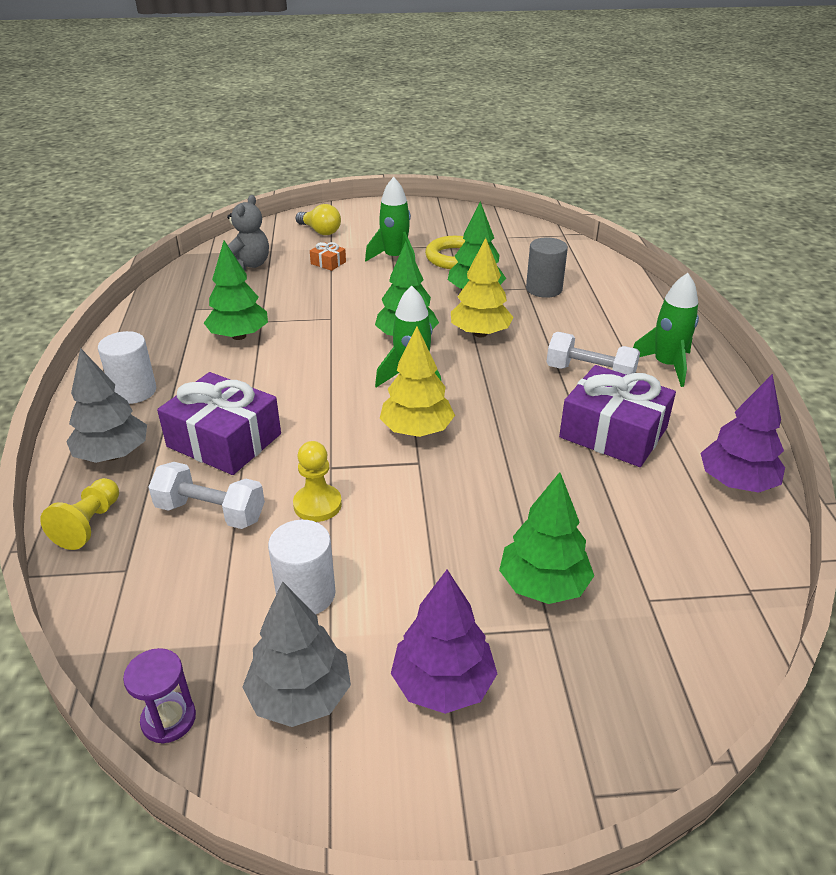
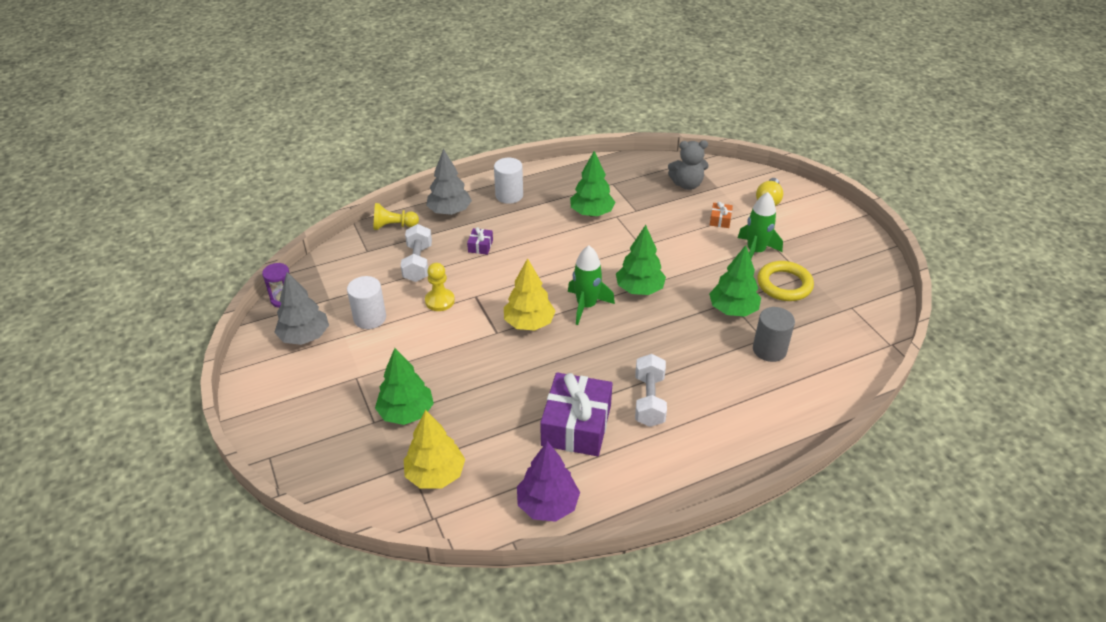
camera: 70 degrees right, 5 degrees up
(224, 440) = (480, 246): purple gift -> purple gift, size x0.43
(443, 684) = (324, 386): purple tree -> none
(480, 333) = (670, 326): yellow tree -> yellow tree (435, 474)
(666, 365) = (691, 448): green rocket -> none

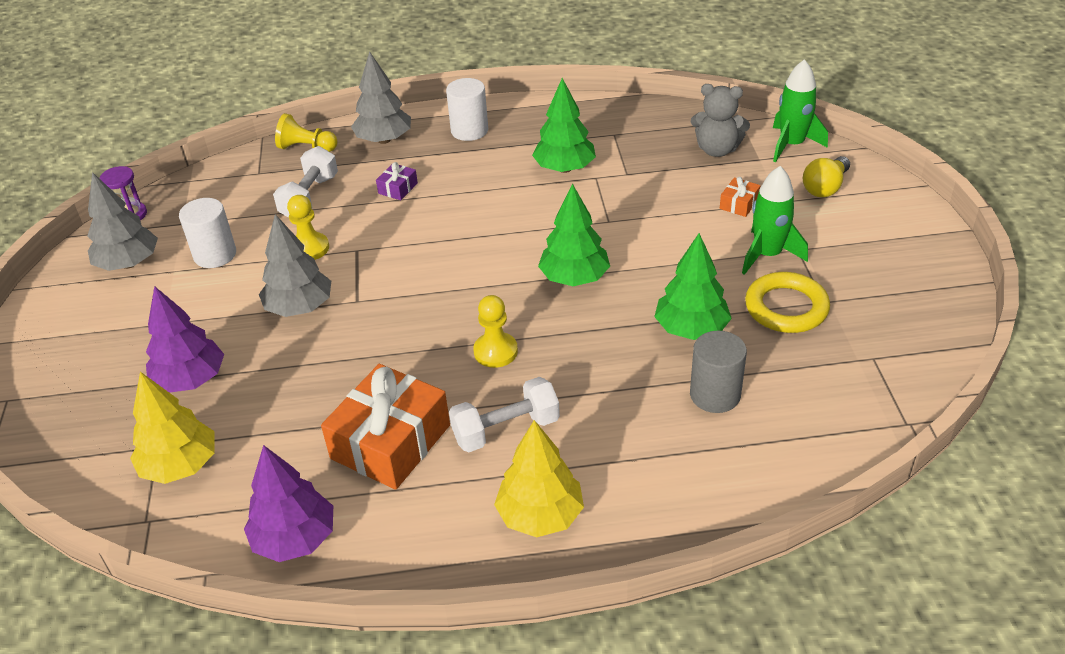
camera: 20 degrees right, 0 degrees up
(406, 413) = (190, 380): green tree -> purple tree
(457, 345) = (300, 307): none -> grey tree
(529, 323) = (404, 296): yellow tree -> yellow tree (540, 515)
(576, 425) = (391, 442): purple gift -> orange gift
(586, 306) = (491, 288): green rocket -> green rocket (791, 145)
(613, 349) = (495, 351): none -> yellow pawn
(649, 400) = (506, 430): white dumbbell -> white dumbbell turned 45 degrees clockwise

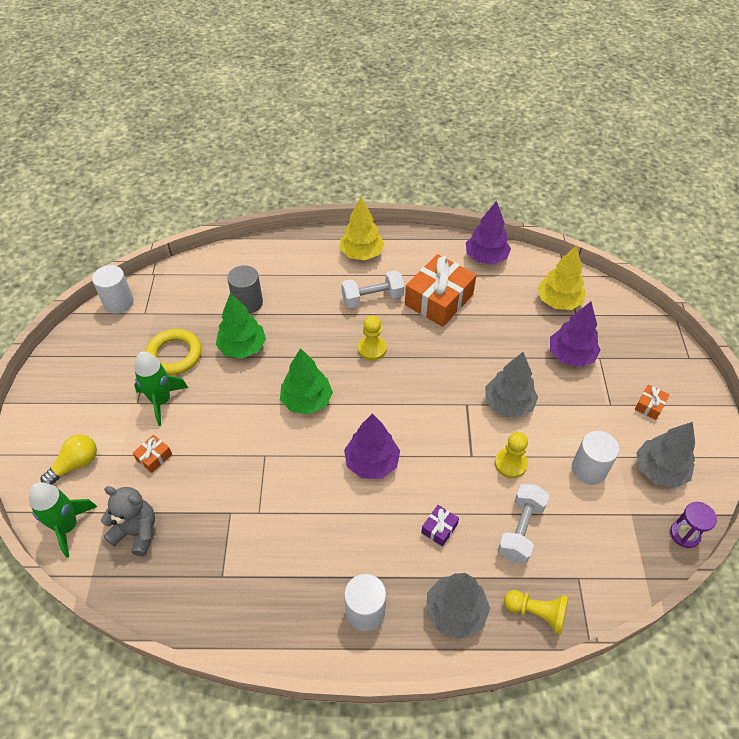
camera: 175 degrees left, 10 degrees up
(104, 329) = (649, 406): none -> orange gift
(477, 230) = (372, 462): none -> purple tree
(564, 168) = (283, 530): green tree -> none
(928, 368) = (118, 302): none -> white cylinder

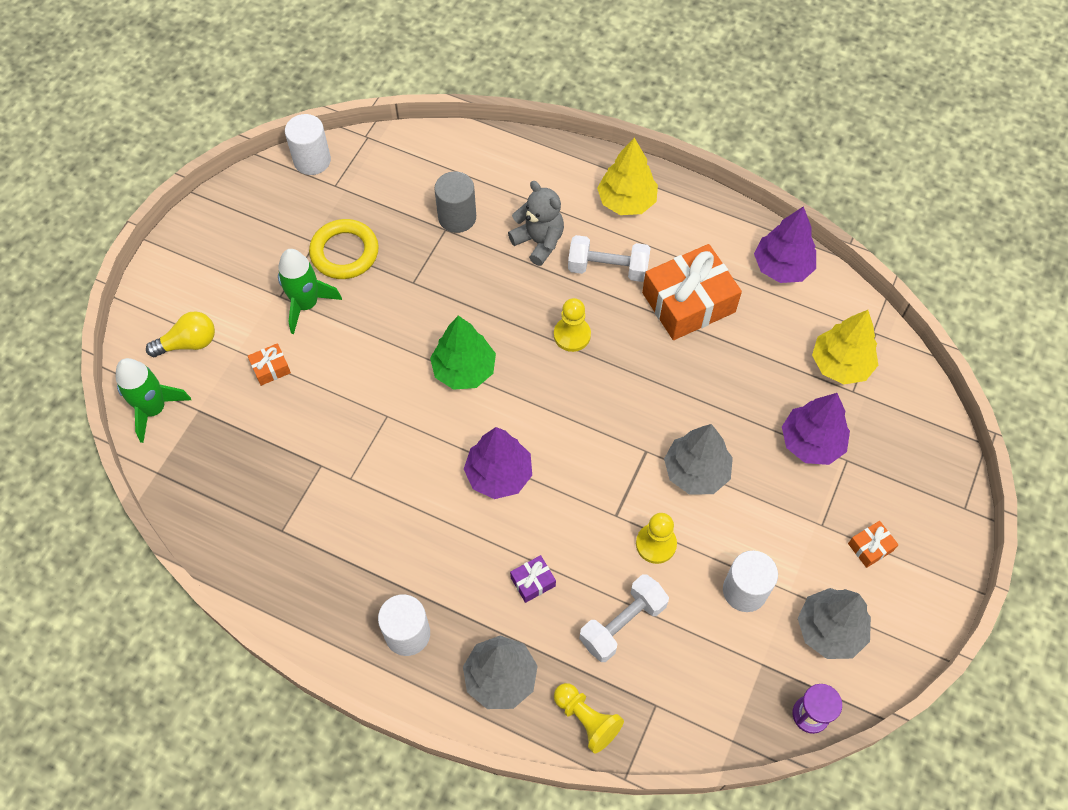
camera: 25 degrees right, 10 degrees up
(137, 532) = (218, 445): grey teddy bear -> grey teddy bear (539, 242)
(242, 347) = (424, 273): green tree -> none

